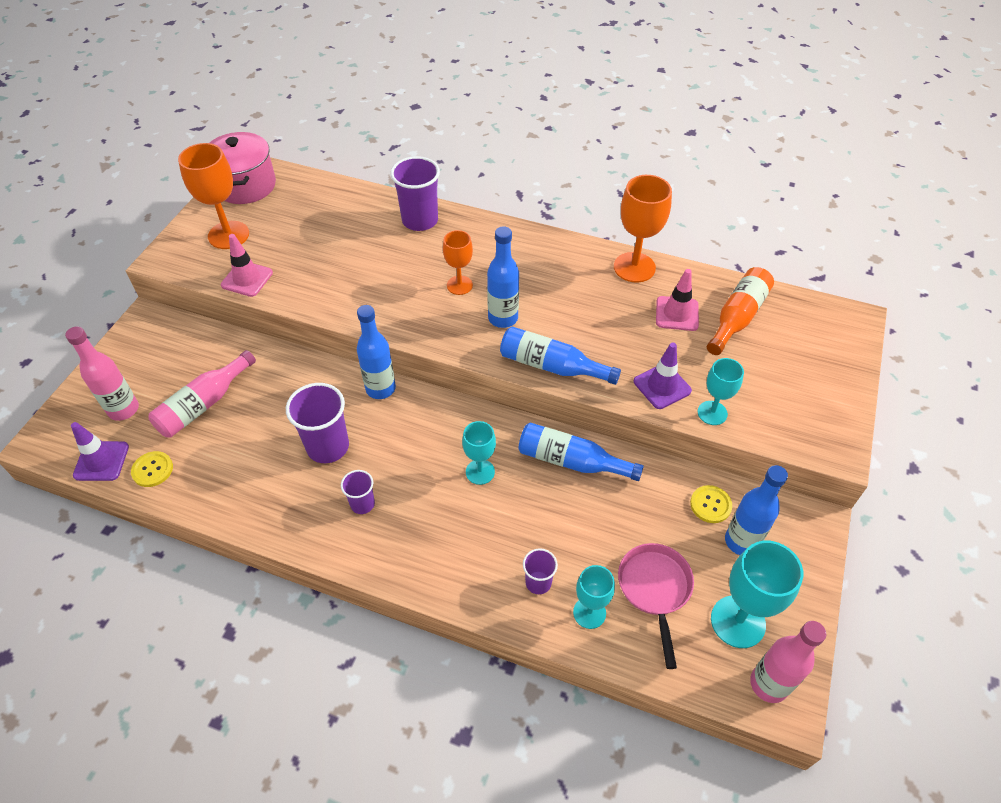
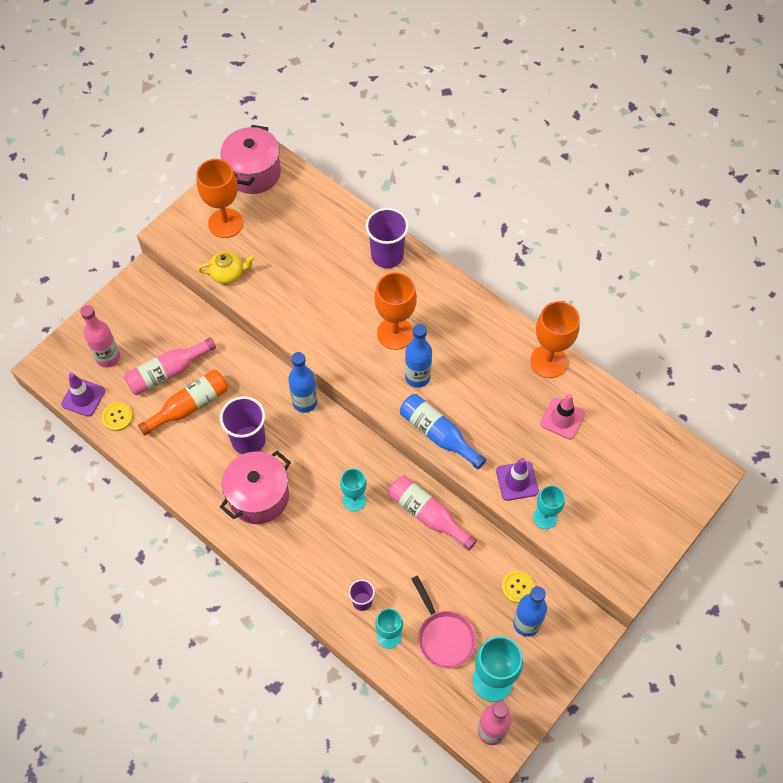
camera: 20 degrees right, 10 degrees up
(247, 279) = (228, 273): pink traffic cone -> yellow teapot
(362, 504) = (259, 496): purple cup -> pink pot
(459, 285) = (395, 333): orange goblet -> orange goblet, size x1.63
(571, 461) = (427, 515): blue bottle -> pink bottle
(655, 589) = (444, 636): pink pan -> pink pan turned 135 degrees clockwise
(737, 317) = (611, 438): orange bottle -> orange bottle (189, 406)

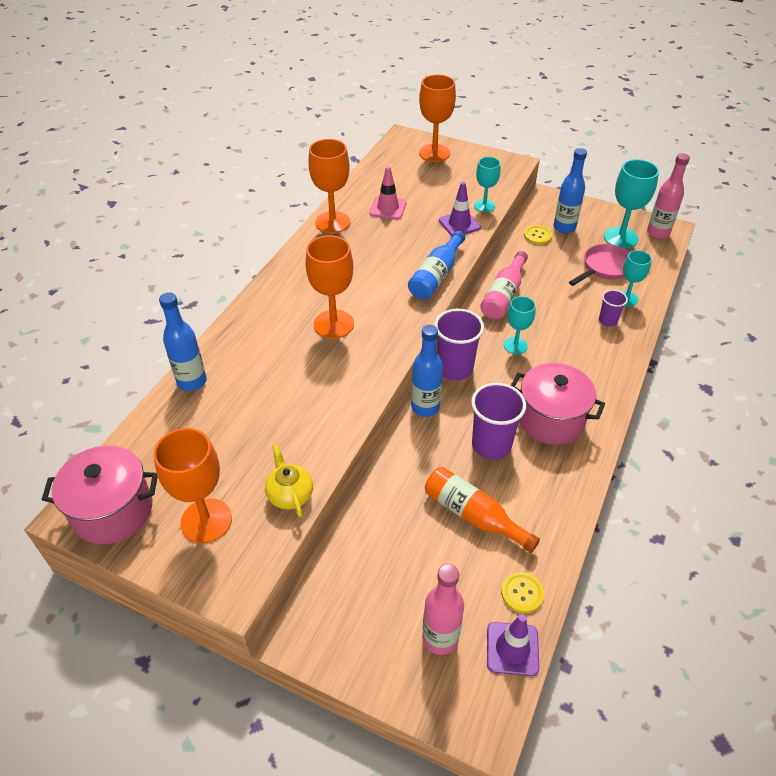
camera: 105 degrees left, 15 degrees down
(167, 372) = (436, 555): pink bottle -> none
(387, 255) = (233, 349): purple cup -> purple cup (455, 368)
(417, 377) = (380, 299): blue bottle -> blue bottle (192, 381)
(666, 497) = (434, 153): none -> orange goblet

